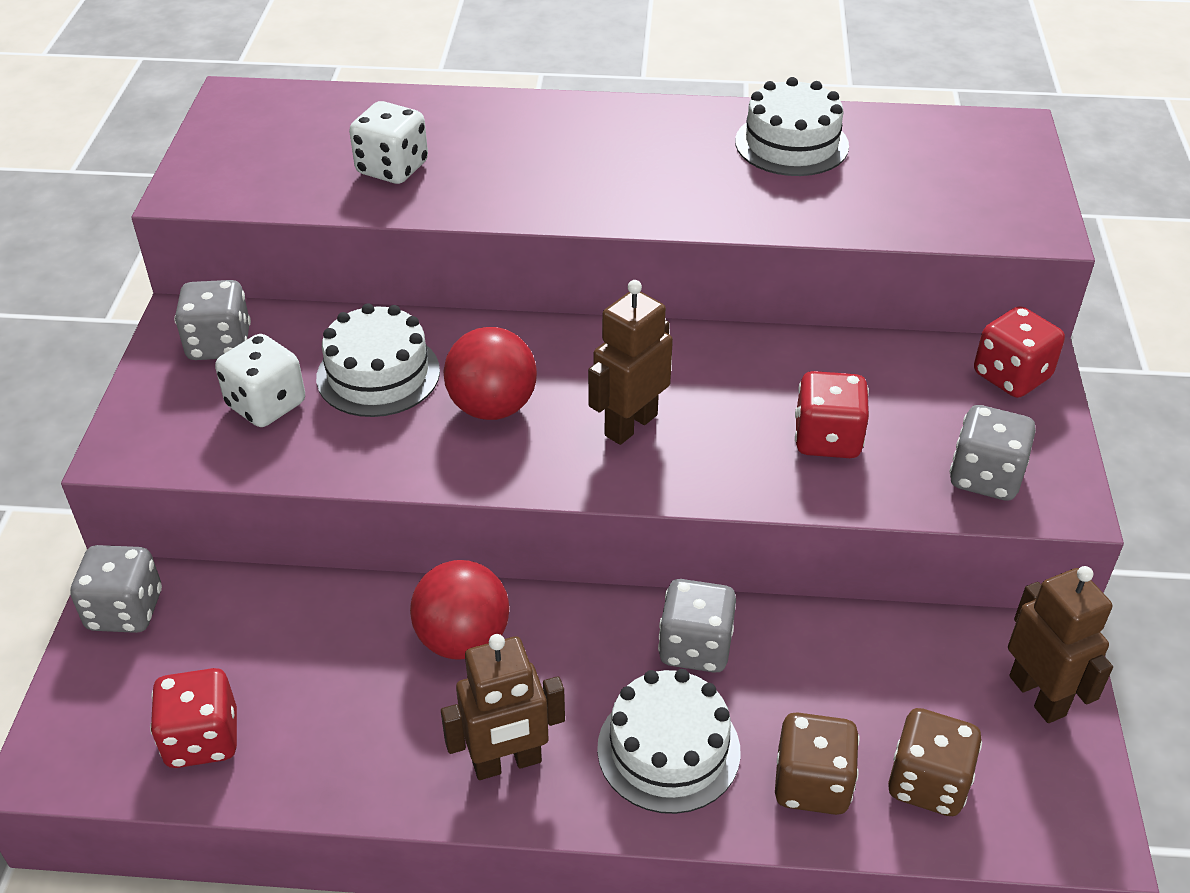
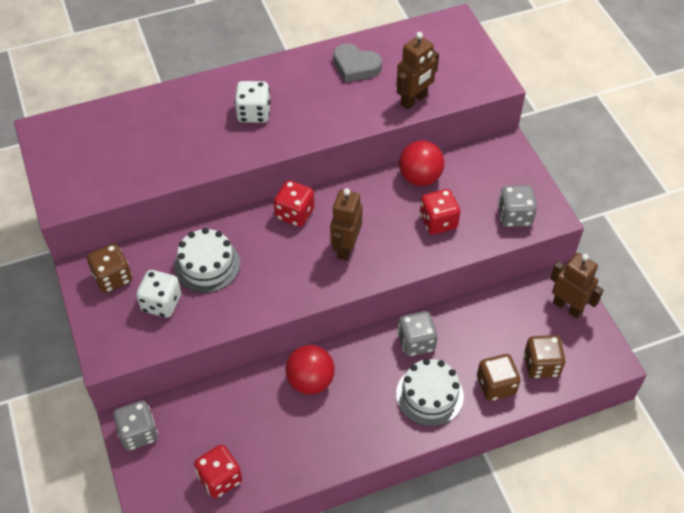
camera: 25 degrees left, 10 degrees up
(219, 344) = (113, 278): grey dice -> brown dice
(392, 168) = (162, 150): white dice -> white dice (254, 113)
(492, 407) = (275, 262): red ball -> red ball (420, 177)
(507, 763) = (364, 430): brown robot -> brown robot (414, 100)
(791, 144) = (355, 66): white cake -> grey heart
(1011, 376) = (502, 157): red dice -> red dice (294, 214)

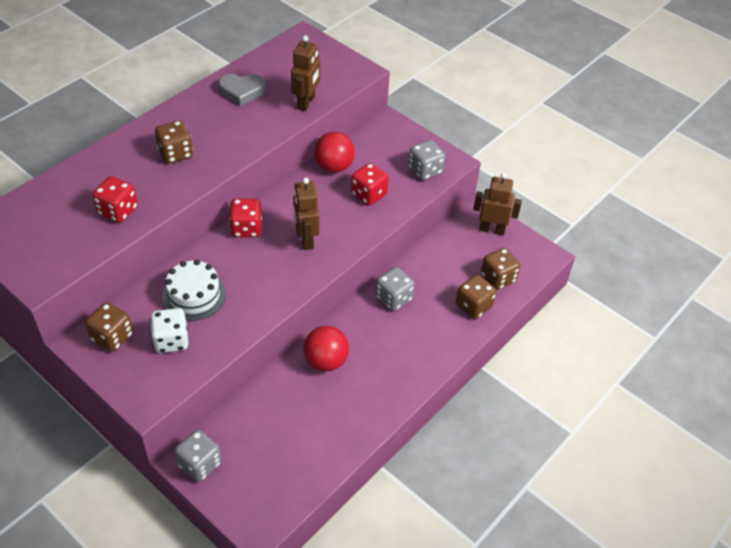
camera: 30 degrees left, 5 degrees down
(220, 478) = (295, 469): red dice -> red dice (118, 211)
(254, 113) = (176, 153): white dice -> brown dice
(429, 395) = (427, 333): white cake -> none

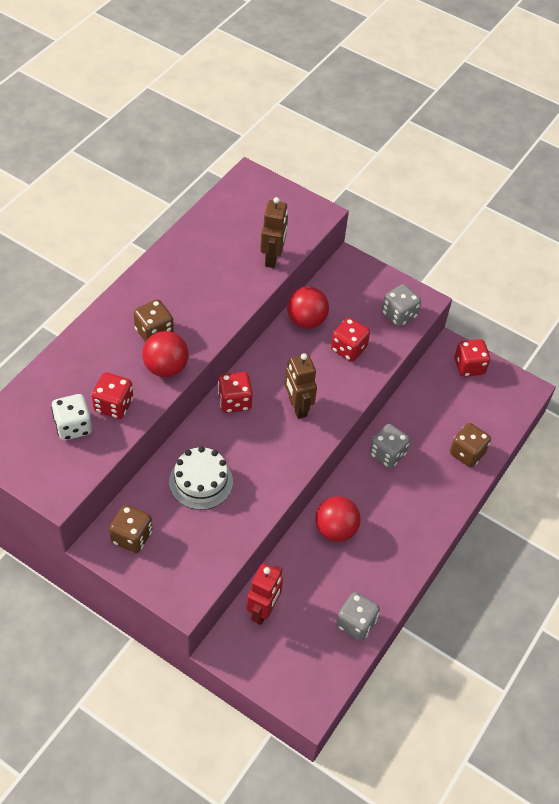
camera: 10 degrees left, 5 degrees up
(171, 340) = (191, 533): white dice -> white dice (73, 426)
(177, 184) = (166, 367): none -> red ball
(200, 464) = (238, 652): grey dice -> grey dice (356, 623)
(234, 428) = (263, 611): none -> red robot
(242, 92) = (202, 251): grey heart -> none
(492, 229) = (469, 366): brown robot -> red dice
(498, 278) = (485, 420): brown dice -> none

